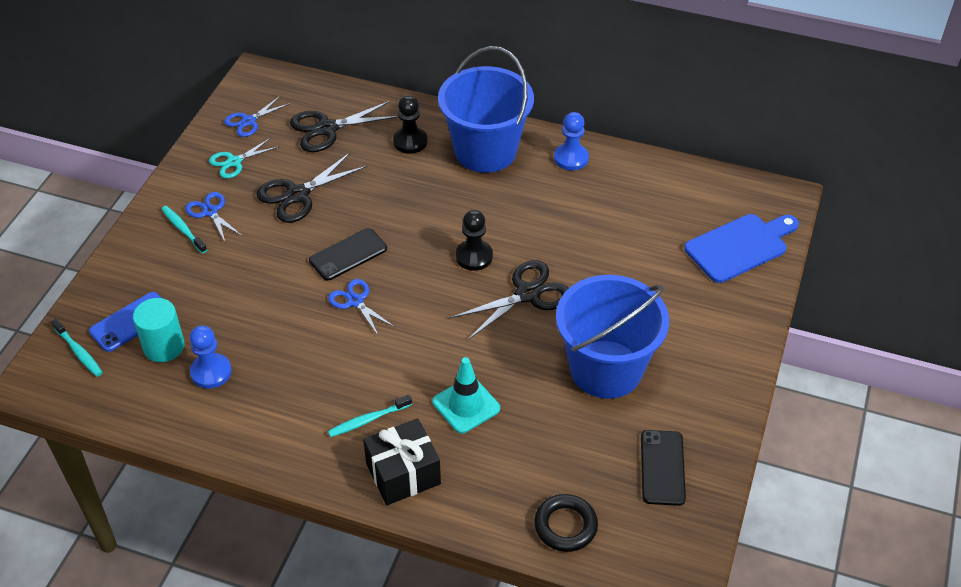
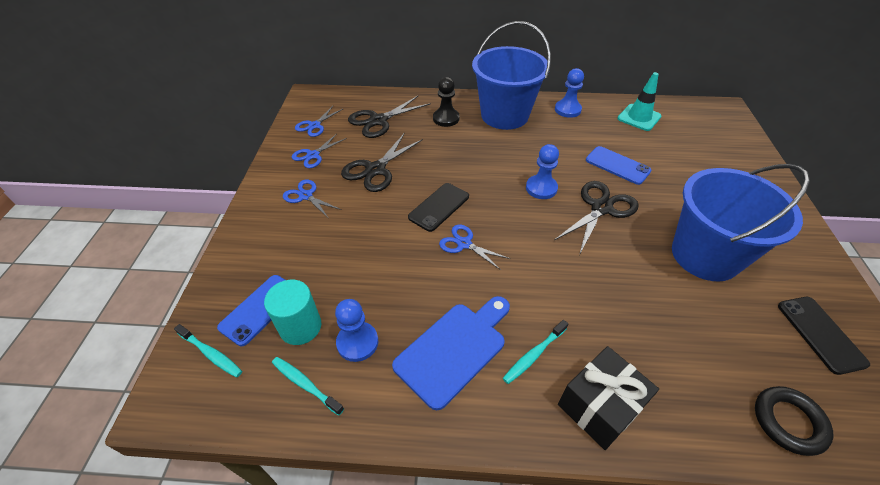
camera: 15 degrees left, 0 degrees up
(183, 229) = (286, 215): turquoise toothbrush -> turquoise toothbrush (305, 384)
(234, 162) = (313, 155): turquoise scissors -> blue scissors
(466, 405) = (614, 316): turquoise traffic cone -> turquoise traffic cone (639, 117)
(474, 256) = (541, 188): black pawn -> blue pawn
(582, 247) = (617, 165): none -> blue phone
(740, 246) = (725, 144): blue cutting board -> blue cutting board (454, 349)

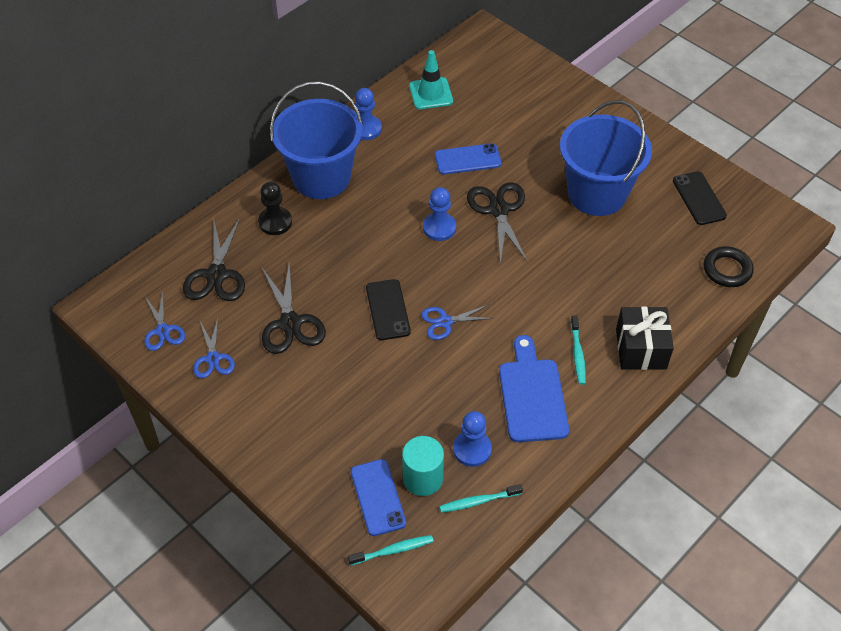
camera: 50 degrees left, 5 degrees up
(306, 196) = (269, 396): blue scissors -> none
(820, 334) = (699, 198): black phone -> black phone turned 45 degrees clockwise

